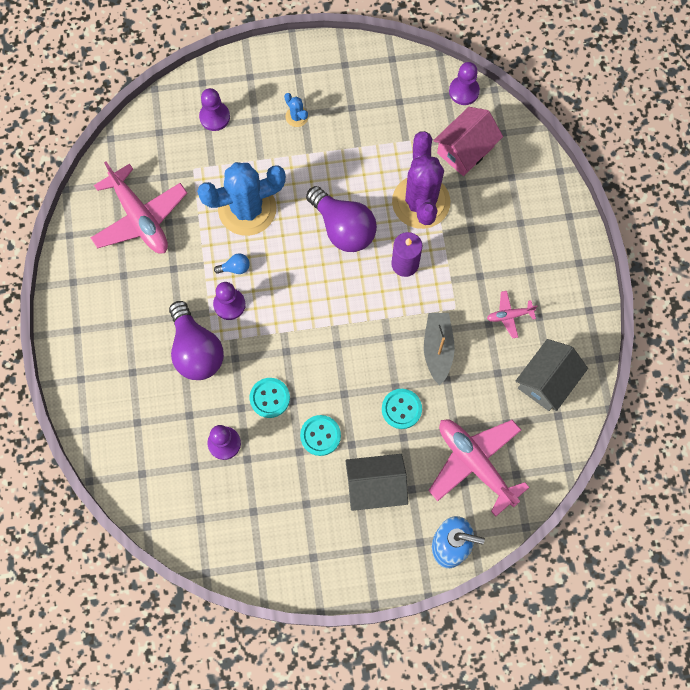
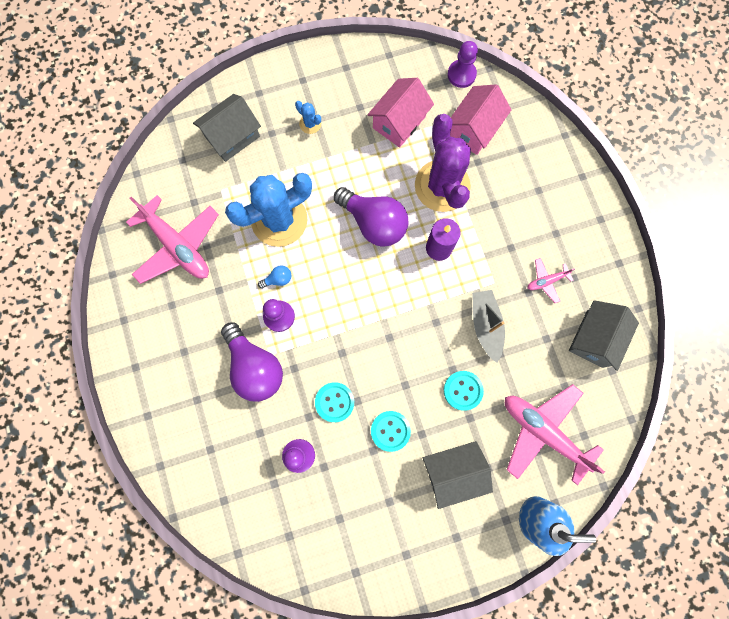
camera: 10 degrees left, 5 degrees up
(214, 117) = (232, 136): purple pawn -> grey house
(389, 130) = (399, 122): none -> pink house

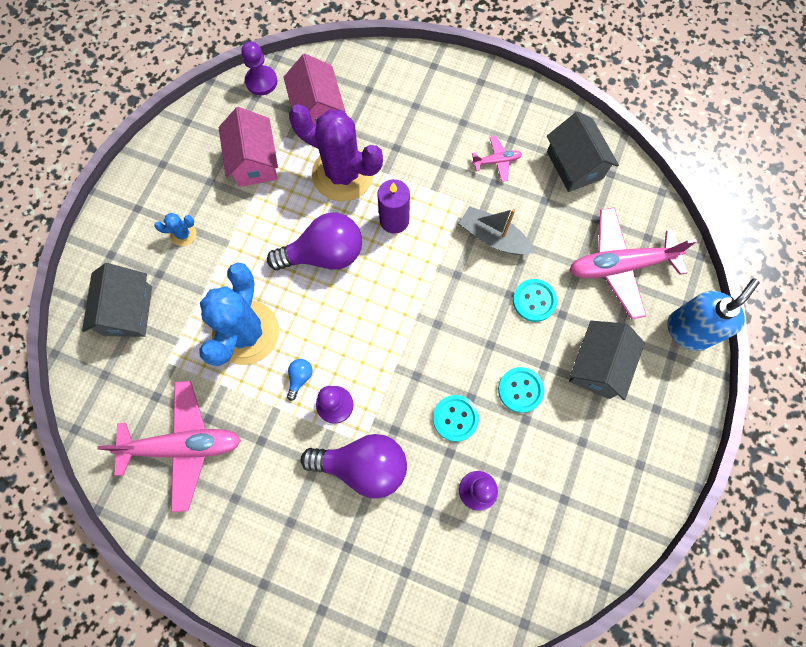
camera: 50 degrees left, 5 degrees down
(546, 281) = (496, 161): pink plane -> pink plane turned 120 degrees counterclockwise

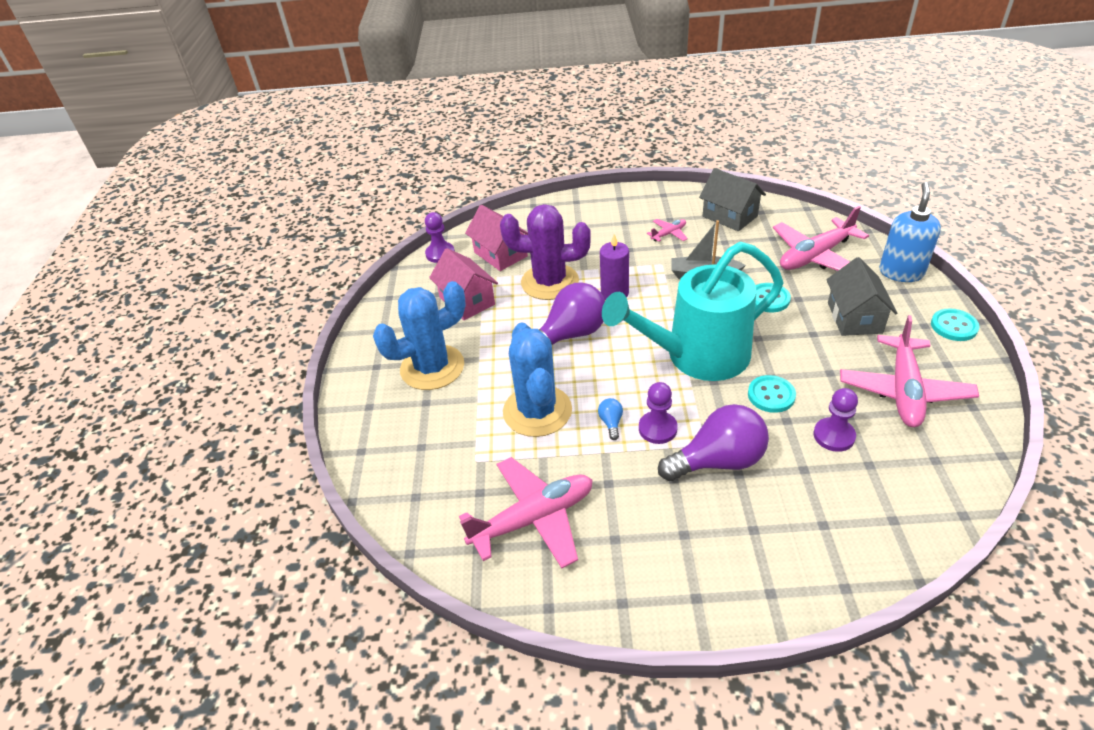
camera: 20 degrees left, 30 degrees down
(128, 311) = (411, 439): grey house -> none
(183, 234) = (432, 367): blue cactus -> blue cactus, size x2.46
(419, 339) = (696, 357): none -> turquoise watering can
(520, 390) = (808, 356): turquoise button -> turquoise button (954, 326)
(576, 474) = (904, 390): none -> pink plane

